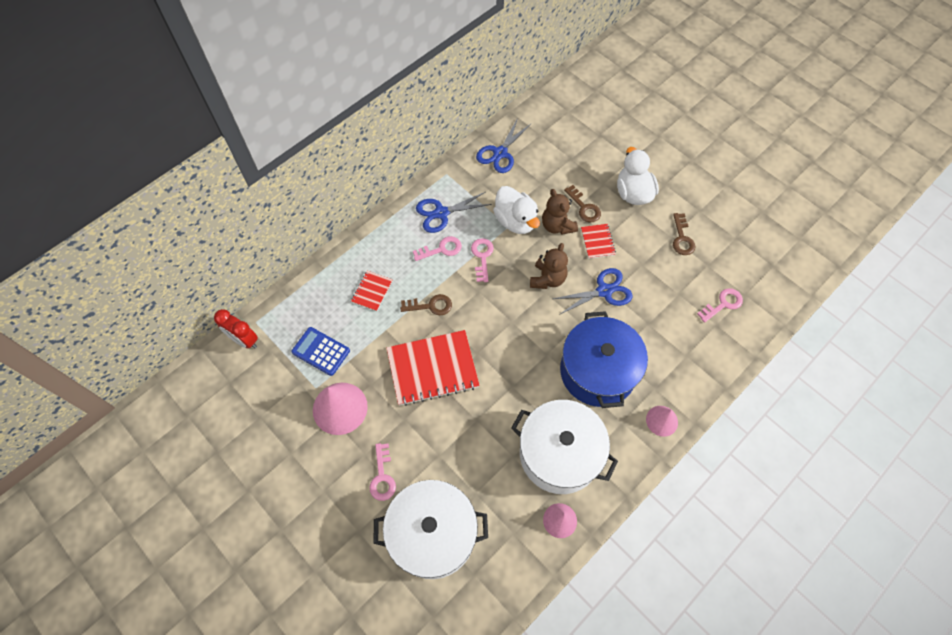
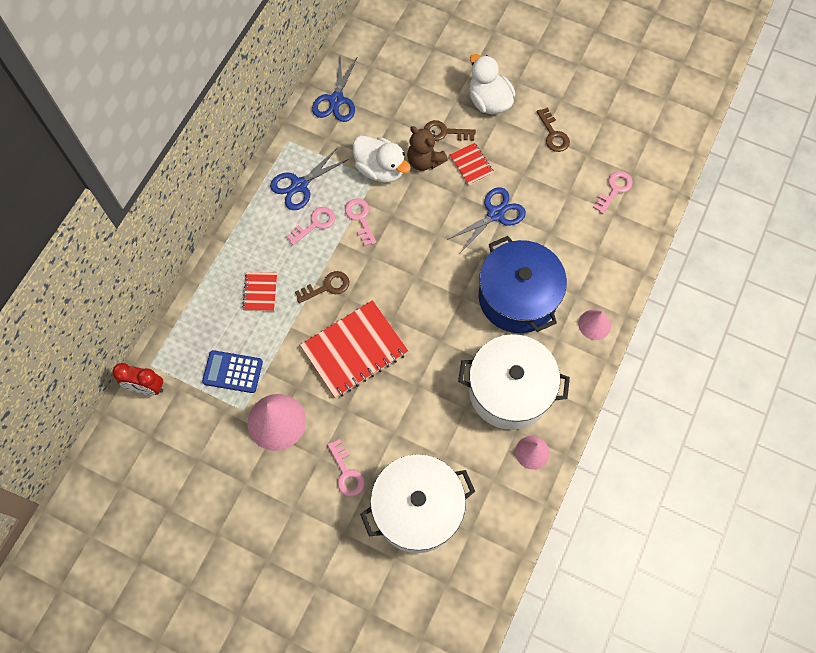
camera: 20 degrees left, 5 degrees up
(547, 279) = (435, 220): brown teddy bear -> none
(584, 207) = (445, 132): brown key -> brown key turned 150 degrees clockwise

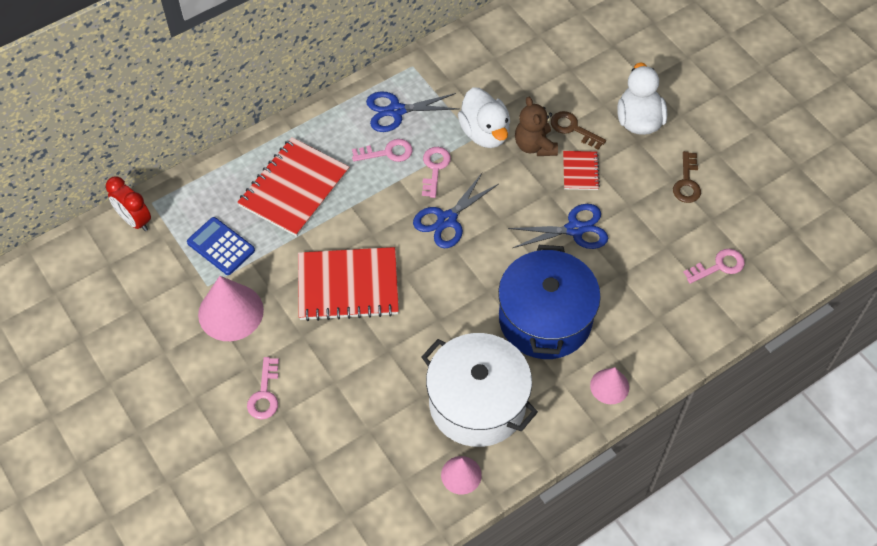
camera: 30 degrees right, 10 degrees down
(260, 292) = (294, 188): red notebook -> red notebook, size x2.06
(327, 287) = (360, 215): brown key -> none
(336, 100) = (484, 50): blue scissors -> blue scissors (447, 220)
(417, 509) = (310, 465): white pot -> none

